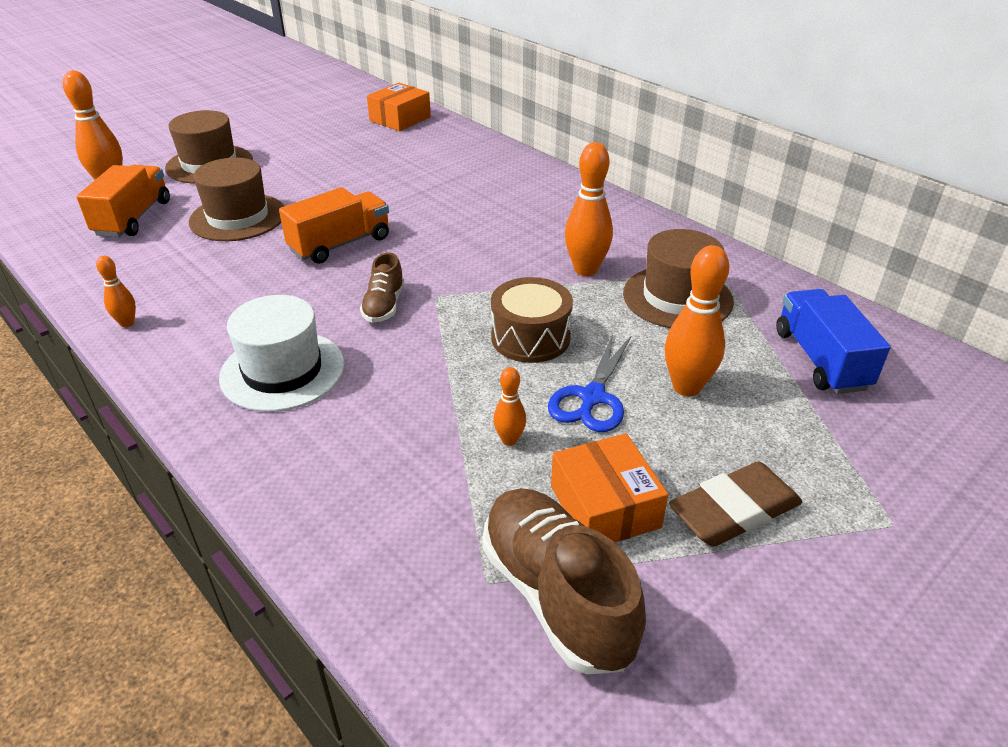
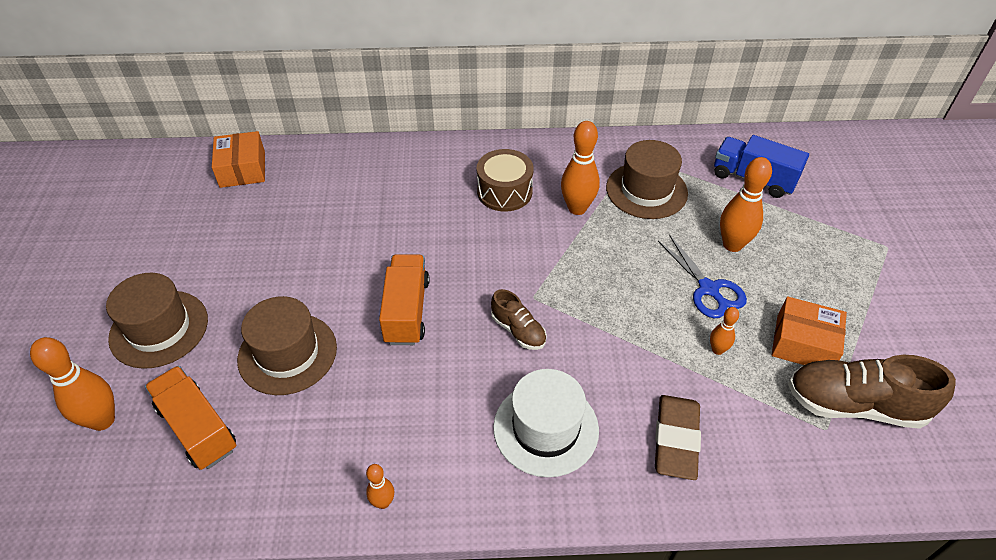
camera: 50 degrees left, 10 degrees up
(530, 337) = (626, 279): brown drum -> brown drum (504, 192)
(733, 511) = (841, 295): brown eraser -> brown eraser (675, 440)

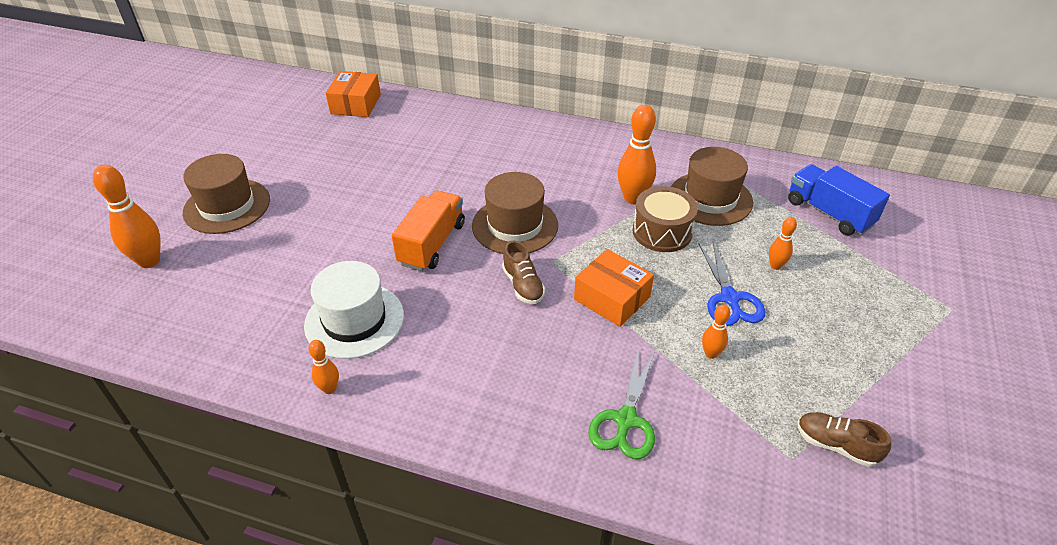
camera: 20 degrees right, 5 degrees down
(197, 428) = (215, 287): orange truck -> none
(287, 353) = (315, 250): brown hat -> brown hat (515, 225)
(504, 192) = (571, 169): brown drum -> brown drum (662, 232)
(546, 428) = (505, 373): white hat -> white hat (354, 320)
(675, 440) = (625, 420): brown eraser -> green scissors
(732, 245) = (775, 266): orange bowling pin -> orange bowling pin, size x0.53
(803, 343) = (807, 373): orange box -> orange box (612, 298)
(854, 405) = (836, 445): brown shoe -> brown shoe, size x0.54

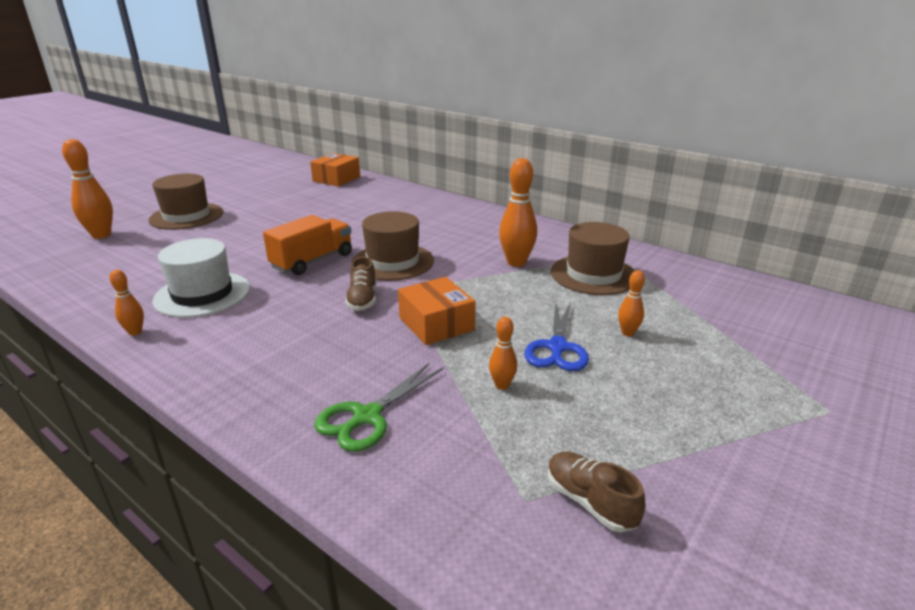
camera: 20 degrees right, 15 degrees down
(662, 232) = (525, 288): brown drum -> none
(829, 213) = (718, 305): blue truck -> none

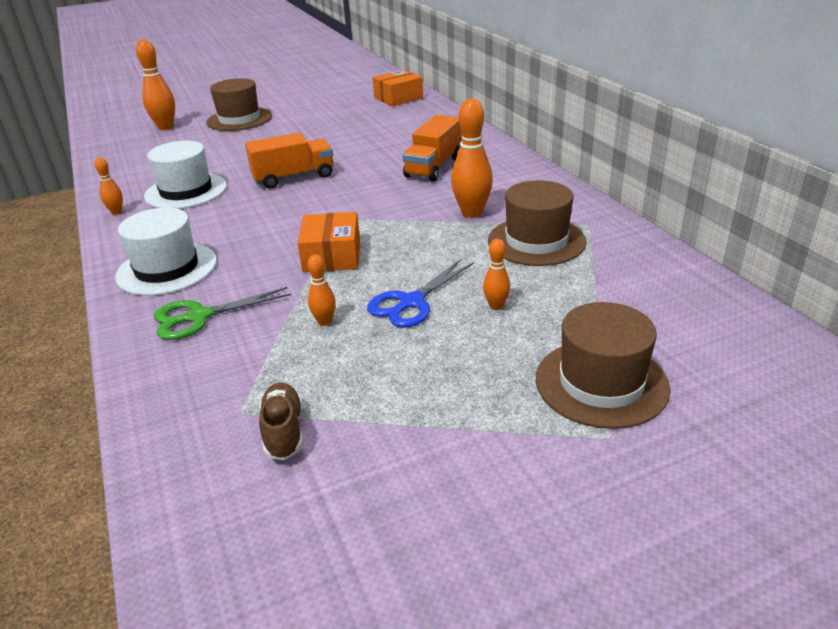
camera: 30 degrees right, 5 degrees up
(271, 377) = (167, 269): none -> white hat
(362, 300) = (296, 221): brown shoe -> none
(393, 262) = (358, 191): brown hat -> brown hat (601, 383)
(438, 231) = (433, 167): none -> orange truck

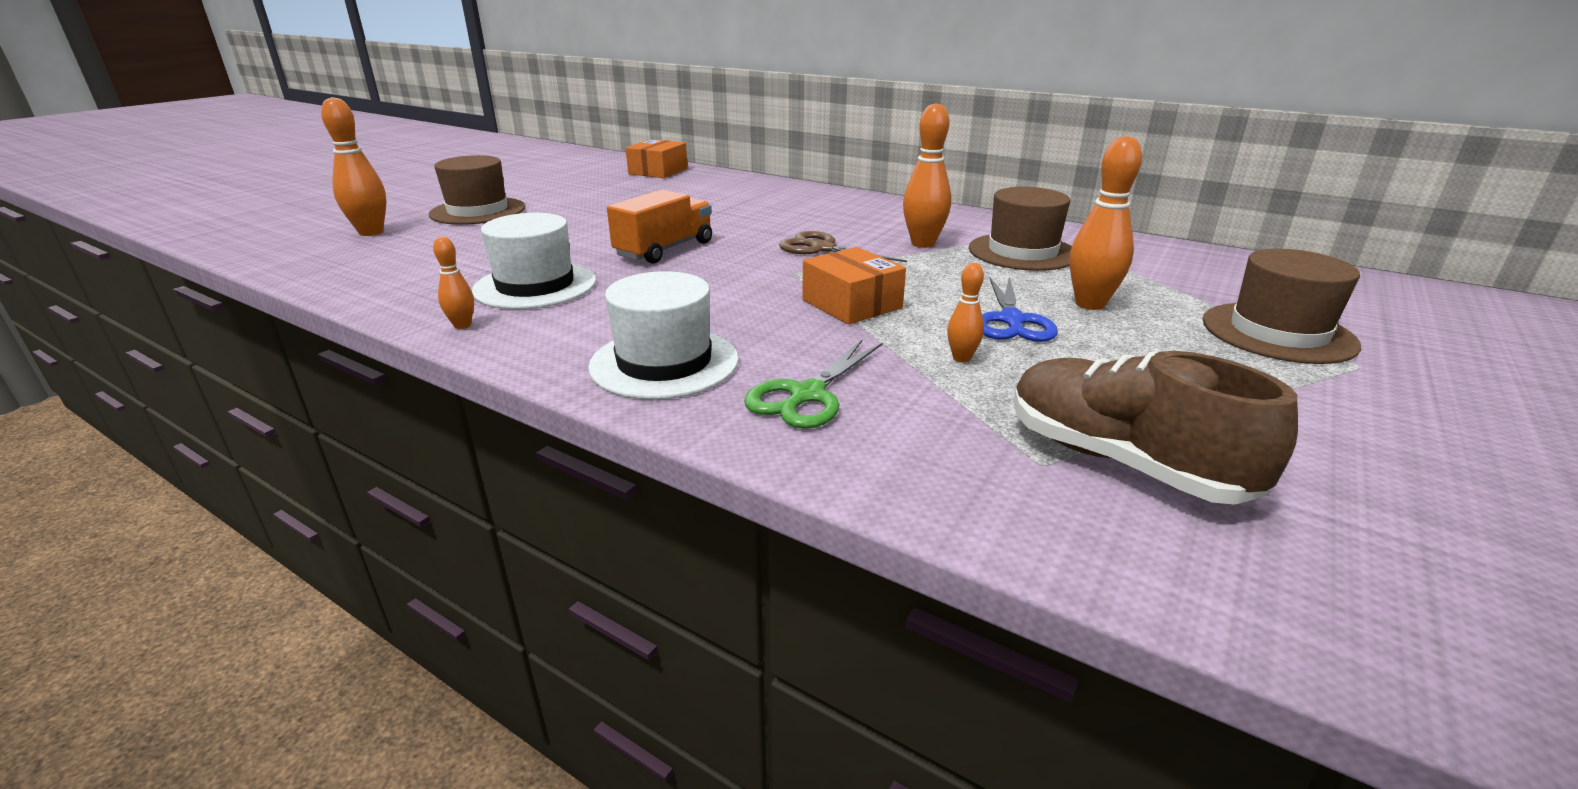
camera: 35 degrees left, 5 degrees down
(284, 431) = (1122, 462): brown shoe -> brown shoe, size x1.84
(392, 200) = (822, 248): none -> brown scissors
(433, 167) = (811, 217): orange truck -> none
(496, 306) = (1090, 304): orange bowling pin -> orange bowling pin, size x1.88

